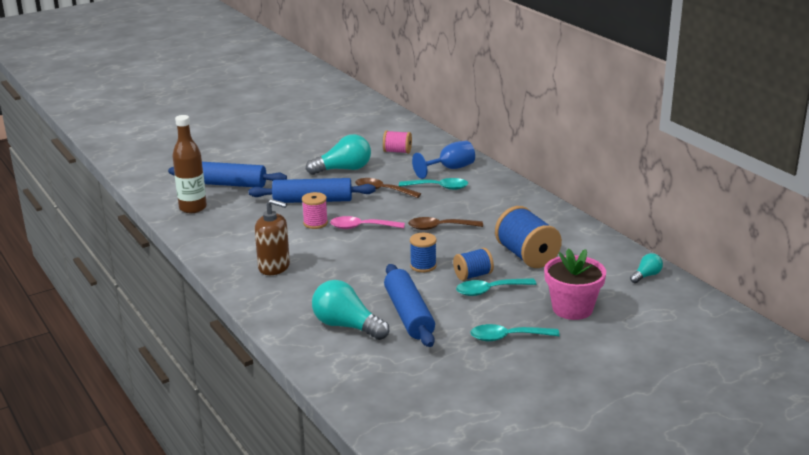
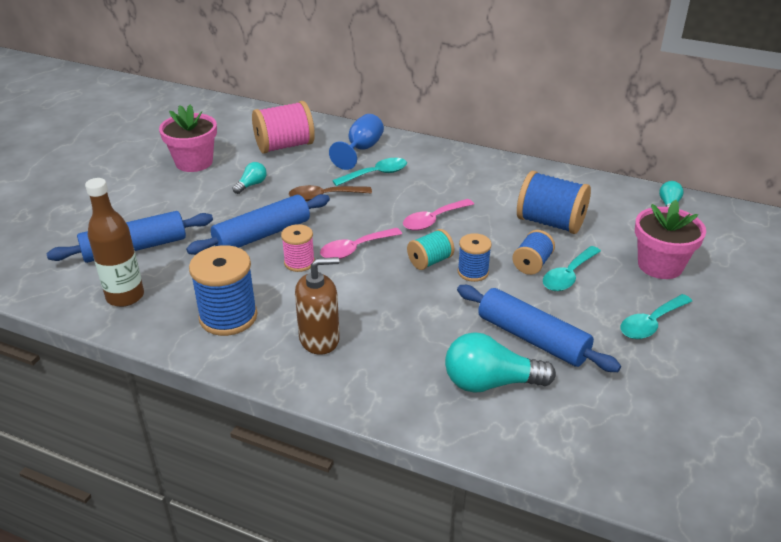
camera: 35 degrees left, 10 degrees up
(236, 237) = (228, 317): none -> blue spool
(323, 145) = (194, 162): none -> pink flower pot
(343, 169) = (251, 185): turquoise light bulb -> turquoise light bulb, size x0.51
(397, 151) = (284, 146): pink spool -> pink spool, size x1.73
(402, 250) = (430, 261): none -> turquoise spool
(439, 227) = (433, 220): brown spoon -> pink spoon

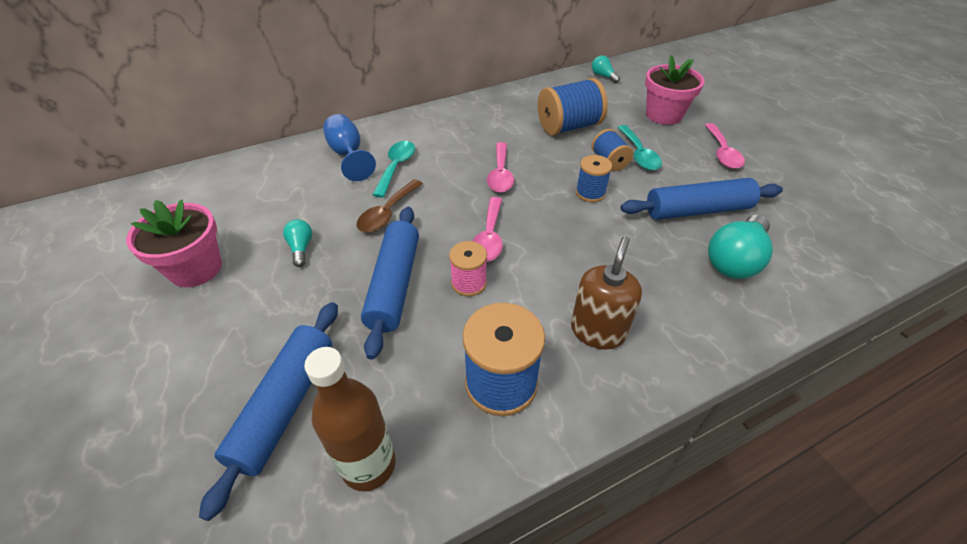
camera: 50 degrees left, 10 degrees up
(284, 146) = (271, 193): pink spool -> none
(430, 261) = (553, 206): turquoise spool -> none
(651, 323) = (722, 153): turquoise spoon -> pink spoon

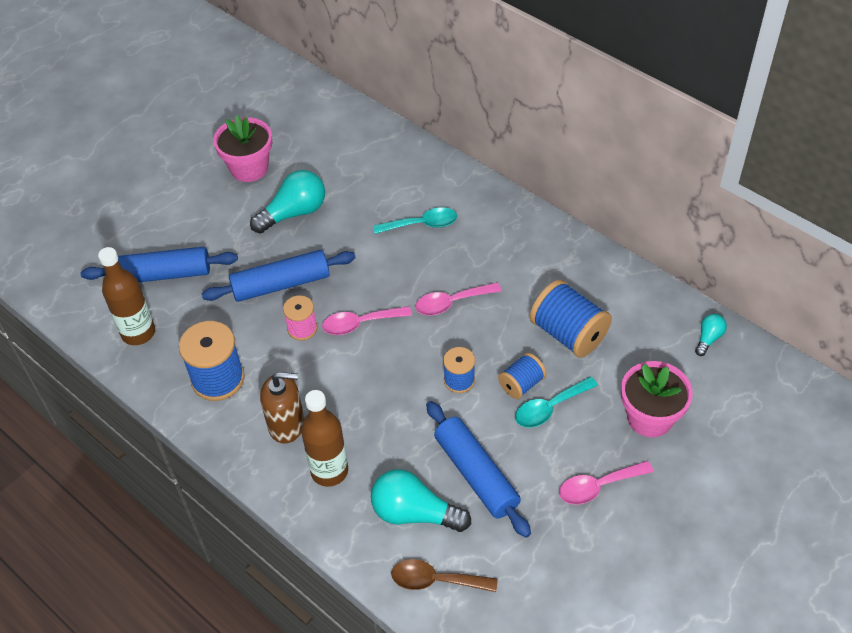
camera: 70 degrees right, 5 degrees up
(301, 248) = (294, 213): turquoise light bulb -> turquoise light bulb, size x1.95
(348, 155) = (421, 184): blue goblet -> none
(387, 213) = (357, 245): brown spoon -> brown spoon (435, 580)
(671, 310) = (329, 471): none -> brown bottle

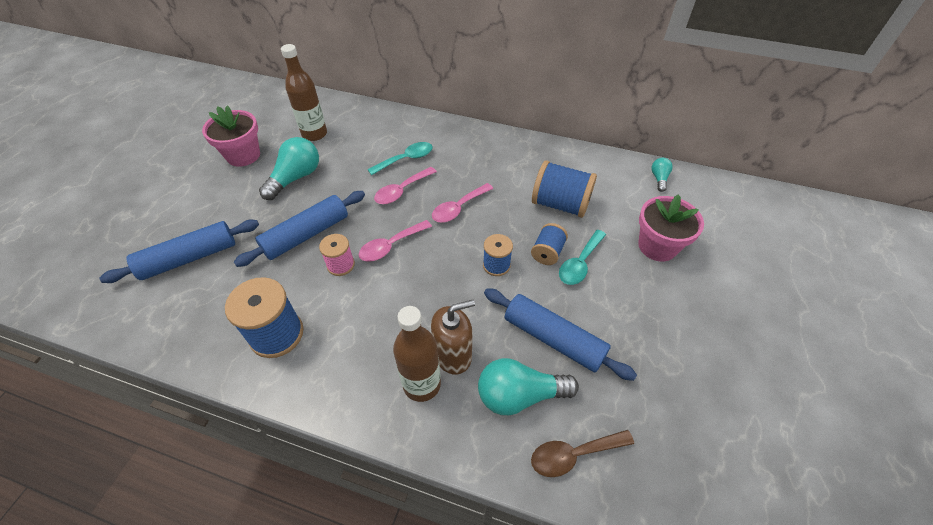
camera: 25 degrees left, 0 degrees up
(138, 333) = (180, 317): brown bottle -> brown bottle (314, 134)
(287, 425) = (362, 355): brown soap dispenser -> brown soap dispenser (453, 355)
(598, 486) = (655, 313): pink spoon -> pink spoon (401, 191)

